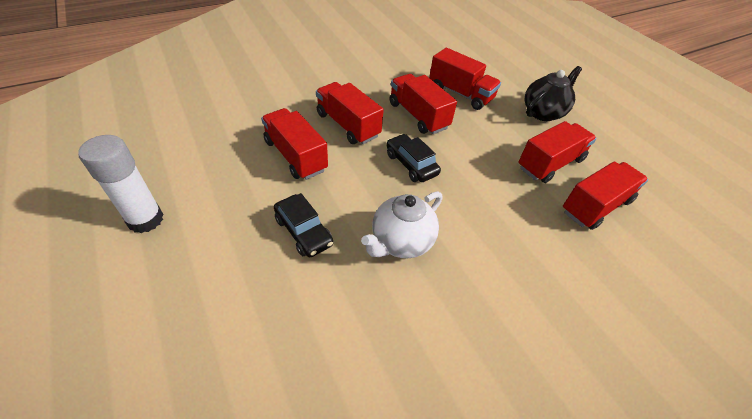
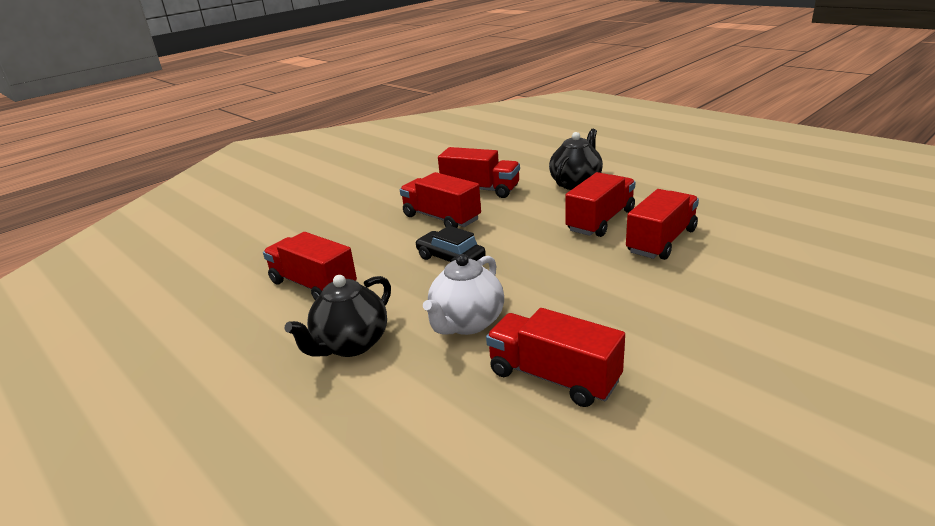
camera: 10 degrees left, 20 degrees down
(145, 219) = (149, 386): white glue stick -> none
(304, 231) = (351, 344): black car -> black teapot
(348, 125) = (364, 245): red truck -> red truck (553, 377)

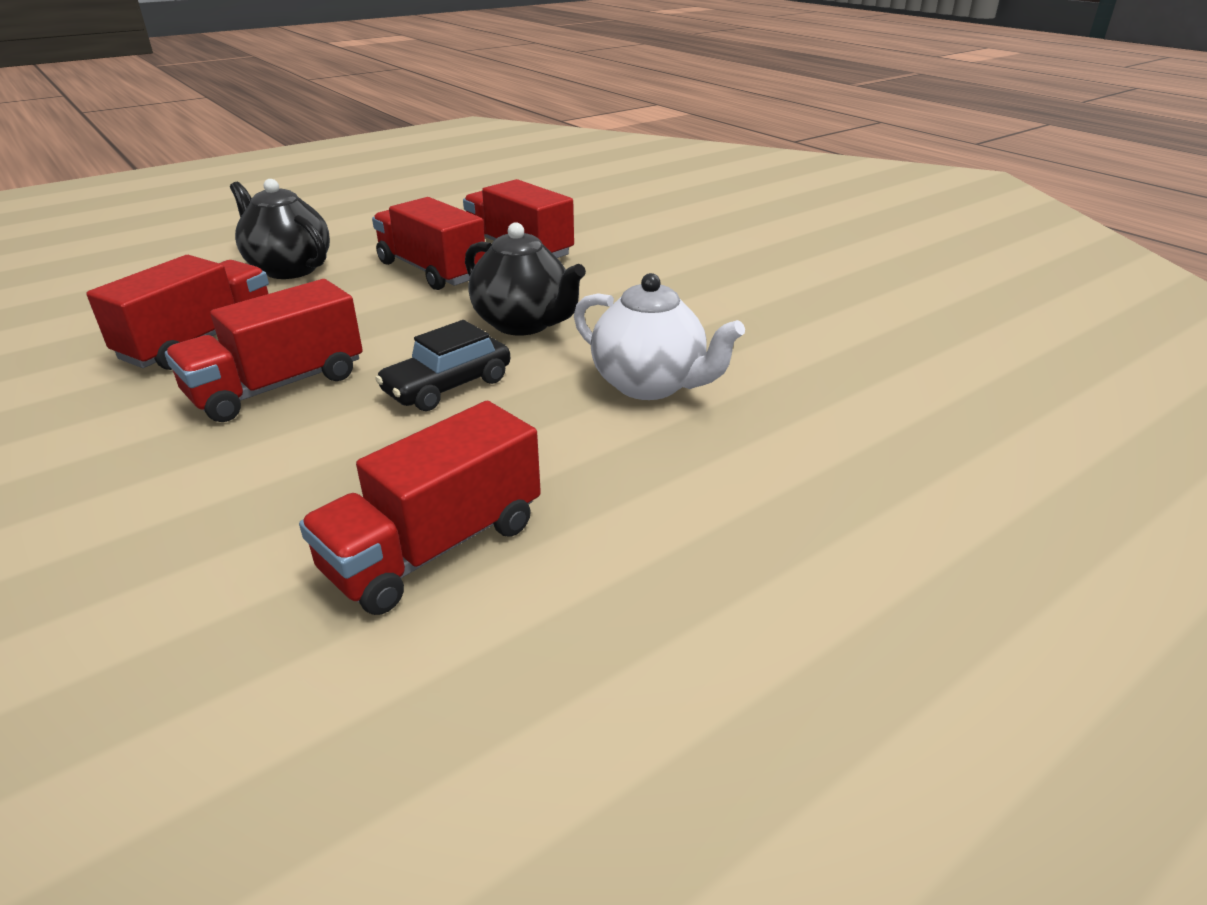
camera: 85 degrees left, 5 degrees up
(351, 344) = (674, 491): black teapot -> black teapot (523, 324)
(553, 377) = (779, 341): red truck -> none

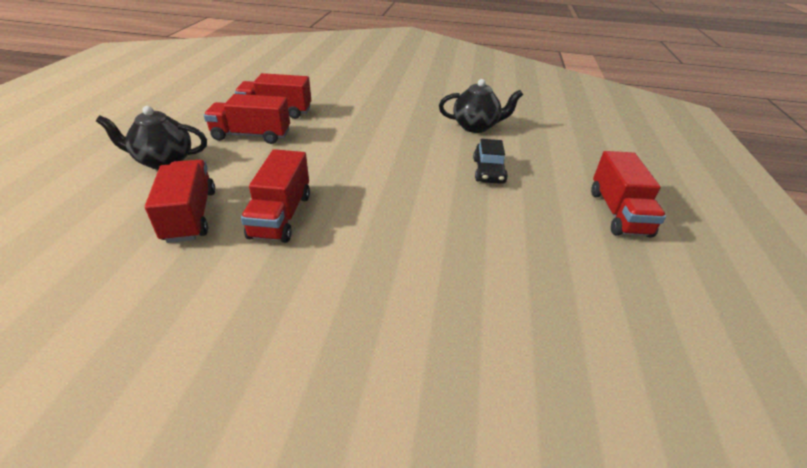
camera: 45 degrees left, 5 degrees up
(434, 547) = (460, 236): red truck -> red truck (618, 213)
(448, 386) = (358, 181): black car -> black car (488, 171)
(523, 324) = (341, 144): black teapot -> black teapot (476, 127)
(650, 385) = (429, 149): white teapot -> none

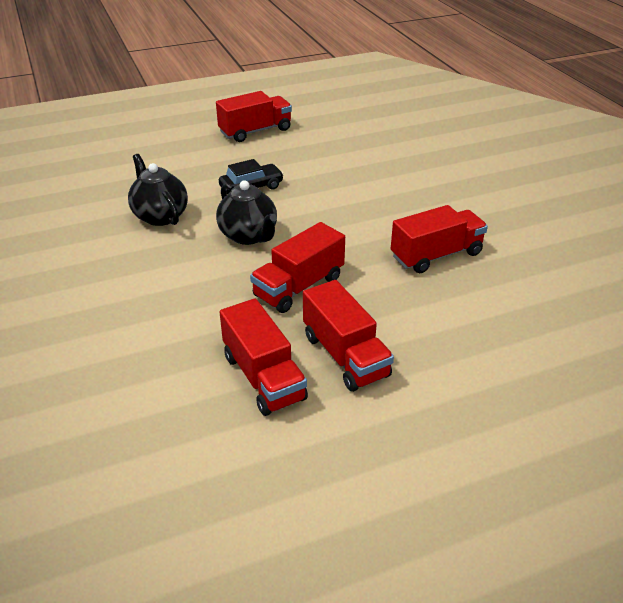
camera: 120 degrees left, 0 degrees up
(164, 161) = (468, 381): black teapot -> black teapot (249, 236)
(190, 215) = (498, 299): red truck -> red truck (299, 287)

